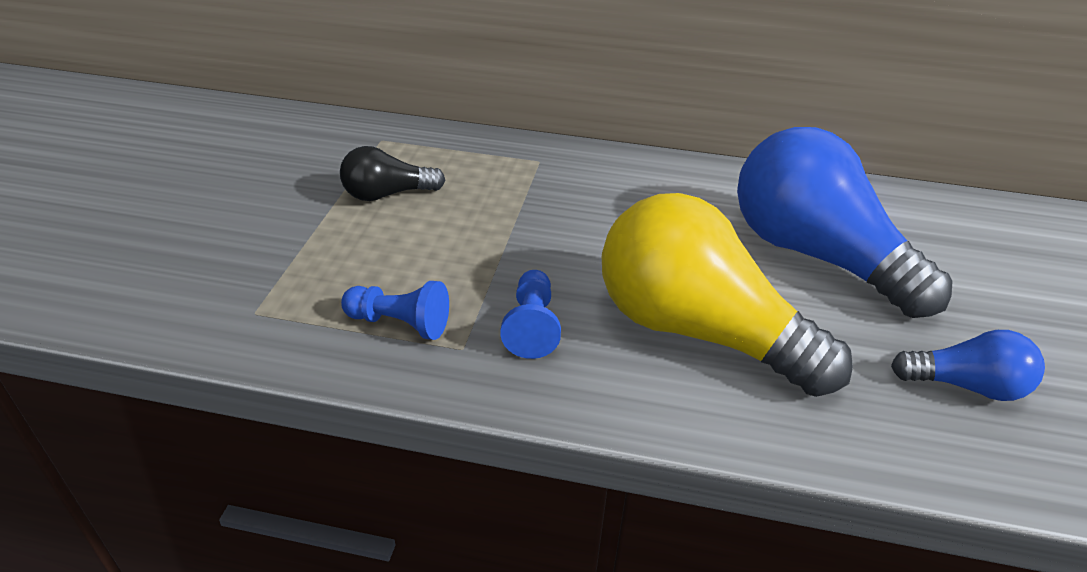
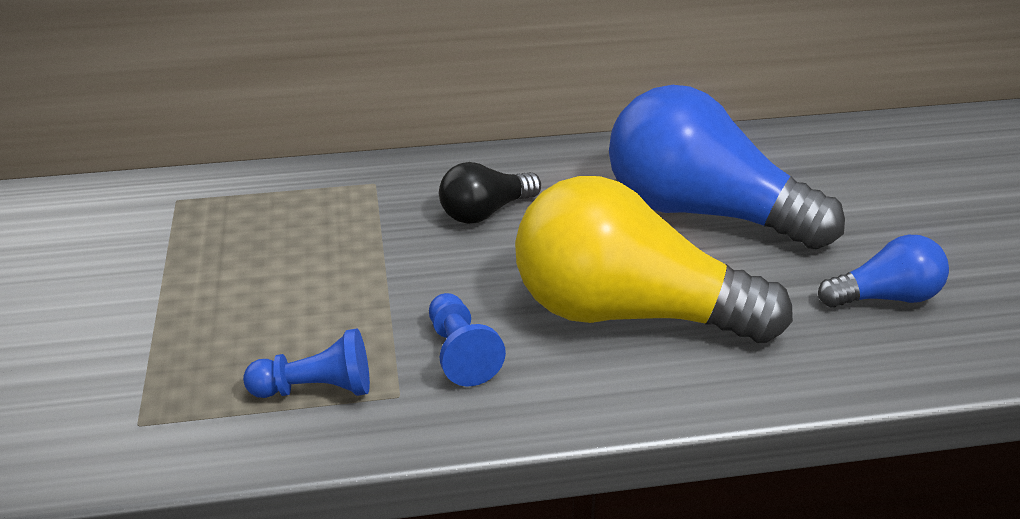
camera: 20 degrees left, 5 degrees down
(387, 194) = (221, 258): black light bulb -> black light bulb (486, 212)

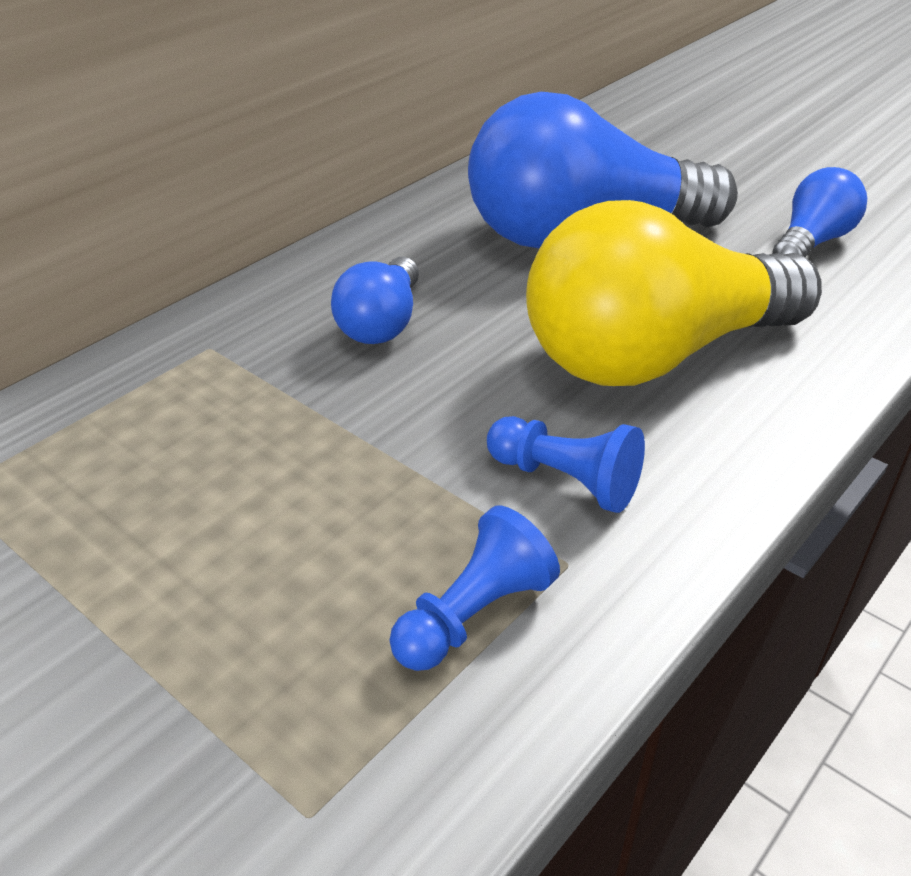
camera: 40 degrees left, 5 degrees up
(486, 212) = (382, 323): black light bulb -> blue light bulb

